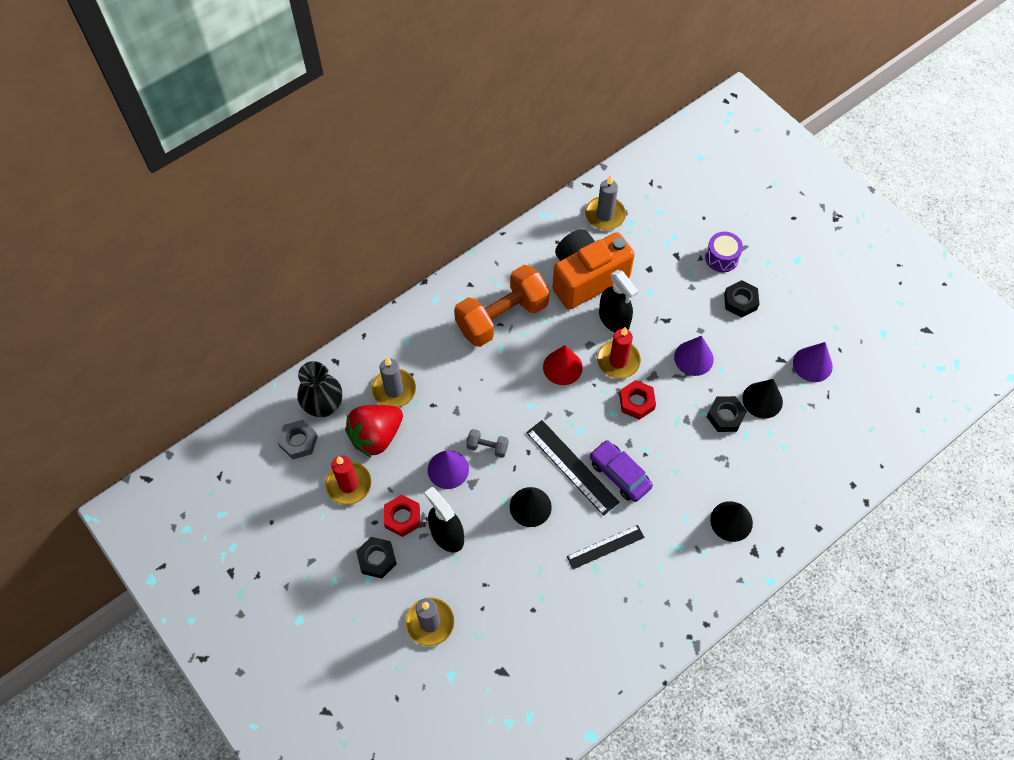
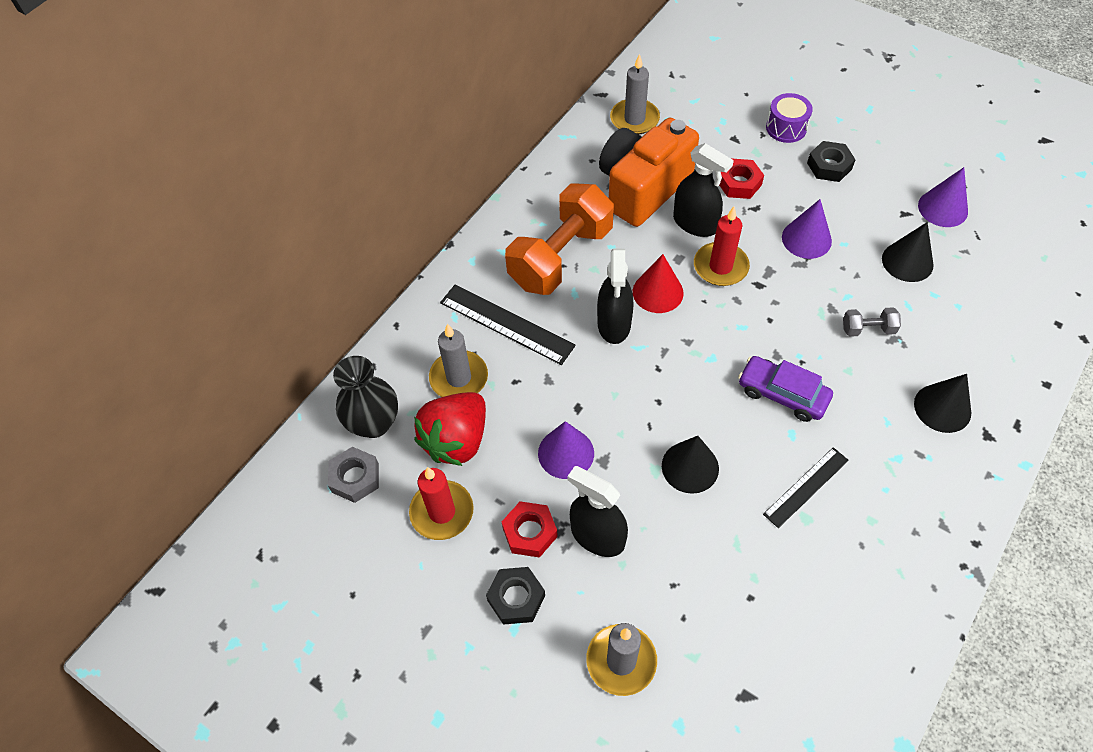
camera: 15 degrees left, 5 degrees down
(487, 447) = (605, 411): grey dumbbell -> grey dumbbell (868, 329)
(520, 382) = (614, 324): none -> black spray bottle
(571, 467) = (720, 403): black ruler -> black ruler (506, 324)
(636, 402) = (764, 306): red nut -> red nut (739, 183)
(725, 416) = (874, 291): black nut -> none

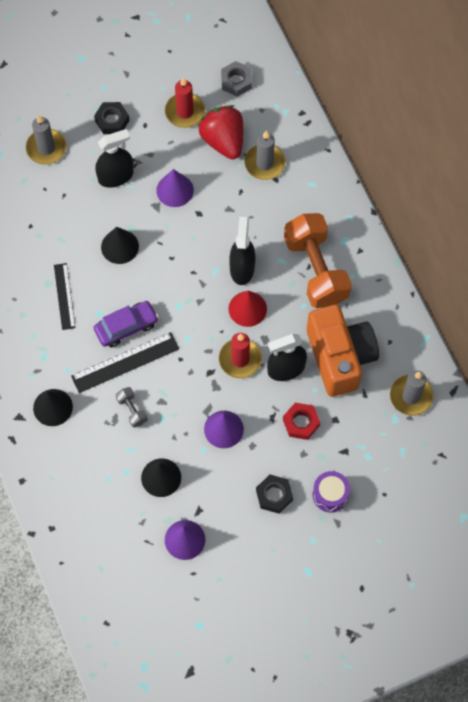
camera: 120 degrees right, 10 degrees up
(374, 423) = (265, 106): black vase -> none
(506, 324) = (285, 209): black ruler -> black ruler (125, 362)
(529, 532) = (142, 146): red nut -> none
(614, 324) = (242, 268): black spray bottle -> black spray bottle turned 60 degrees clockwise
(868, 329) = (132, 410): grey dumbbell -> grey dumbbell turned 60 degrees counterclockwise

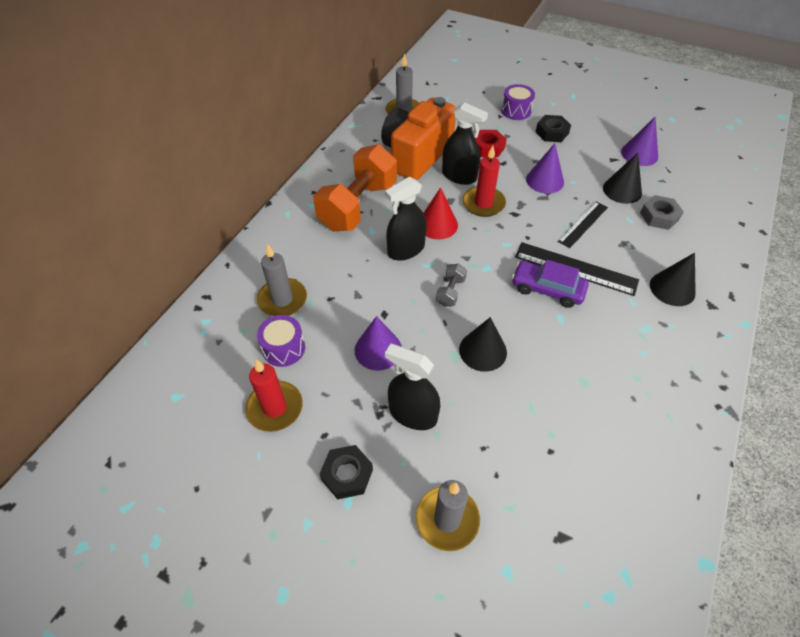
camera: 130 degrees left, 15 degrees down
(64, 296) = (579, 357): black ruler -> black ruler (583, 224)
(132, 410) = (603, 238): grey dumbbell -> grey dumbbell (450, 292)
(223, 141) = (284, 348): red strawberry -> purple drum
(236, 81) = (196, 387): grey nut -> grey nut (659, 216)

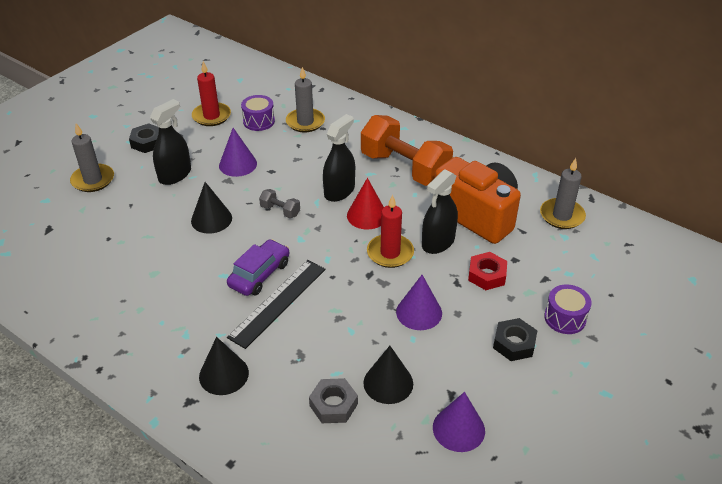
camera: 100 degrees right, 10 degrees down
(406, 249) = (339, 191): black spray bottle -> black spray bottle turned 60 degrees clockwise
(583, 224) = (339, 327): black ruler -> none

